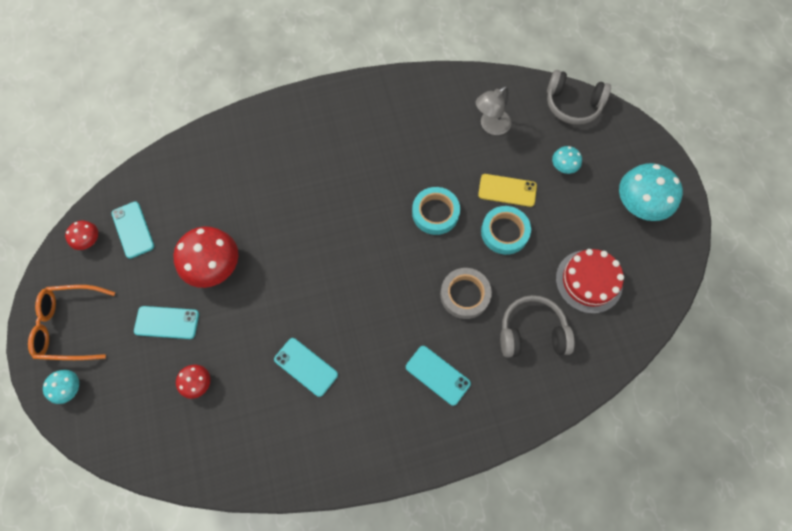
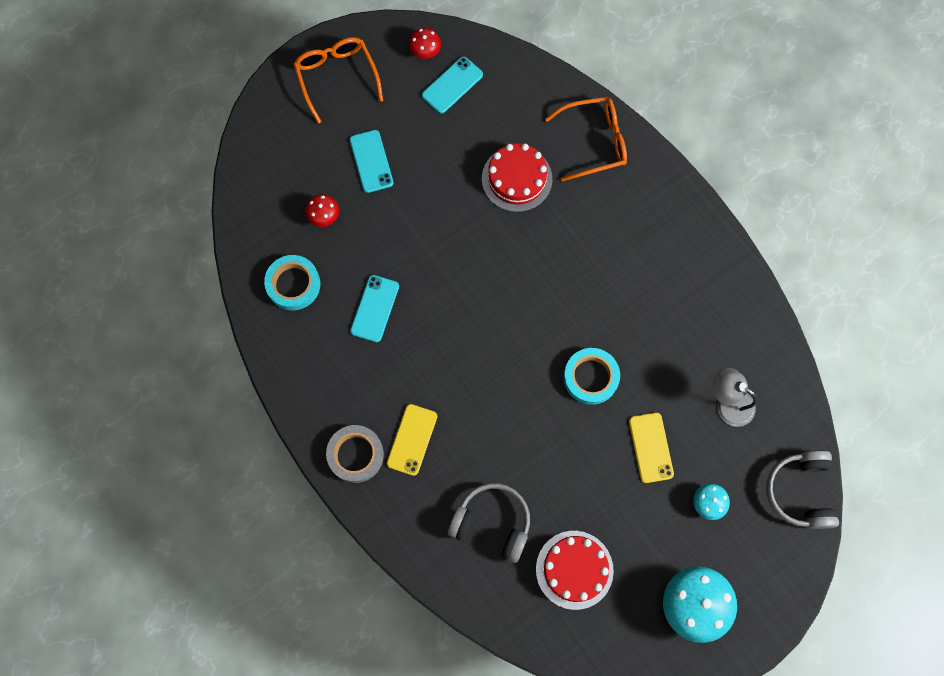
camera: 70 degrees right, 5 degrees up
(70, 388) = (280, 107): turquoise mushroom -> none
(215, 267) = (443, 180): red mushroom -> none
(240, 140) = (594, 142): none -> orange glasses
(243, 208) = (517, 179): none -> red cake
(438, 375) = (412, 439): turquoise phone -> yellow phone
(465, 295) = (508, 439): grey tape -> grey tape (355, 455)
(504, 232) = (597, 460): turquoise tape -> turquoise tape (293, 284)
(532, 332) = (492, 523): grey headphones -> grey headphones turned 45 degrees counterclockwise

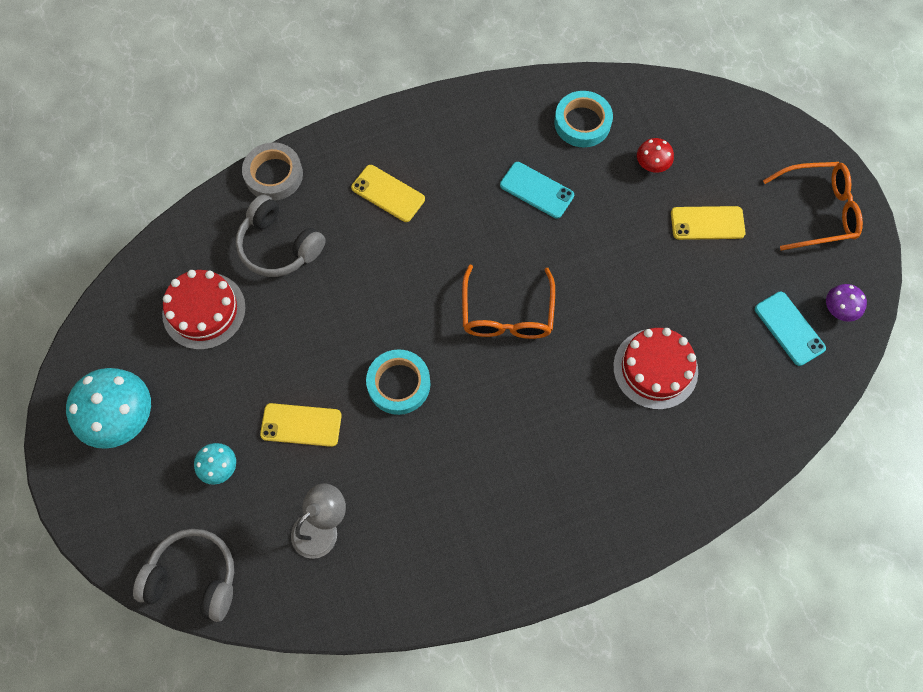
camera: 105 degrees right, 5 degrees down
(355, 455) = (389, 141): grey tape -> grey tape (274, 175)
(371, 161) = (707, 223): turquoise phone -> yellow phone
(425, 51) = (838, 310): red mushroom -> purple mushroom
(492, 523) = (279, 246): grey headphones -> grey headphones turned 90 degrees clockwise
(594, 142) = (686, 471): orange glasses -> orange glasses (507, 314)

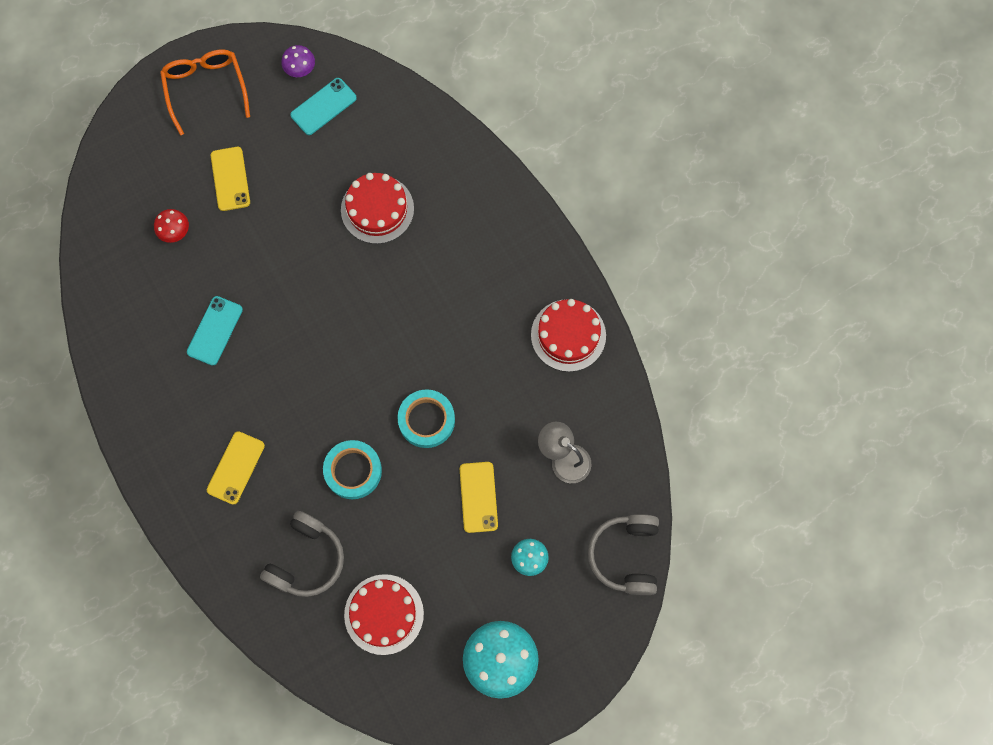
camera: 100 degrees left, 5 degrees up
(274, 175) = (229, 584): grey tape -> none
(468, 561) = (568, 335): none -> red cake
(507, 314) = (345, 338): orange glasses -> none
(582, 123) = (135, 299): turquoise tape -> turquoise tape (353, 471)

